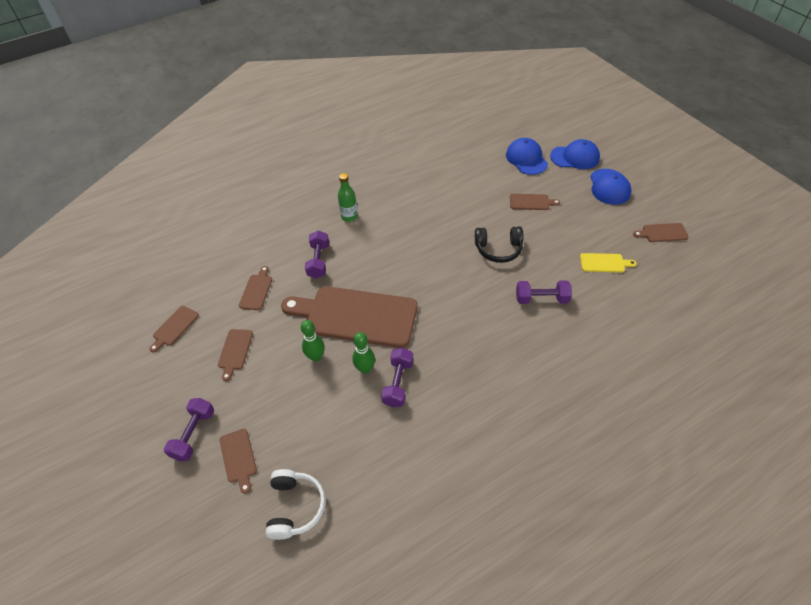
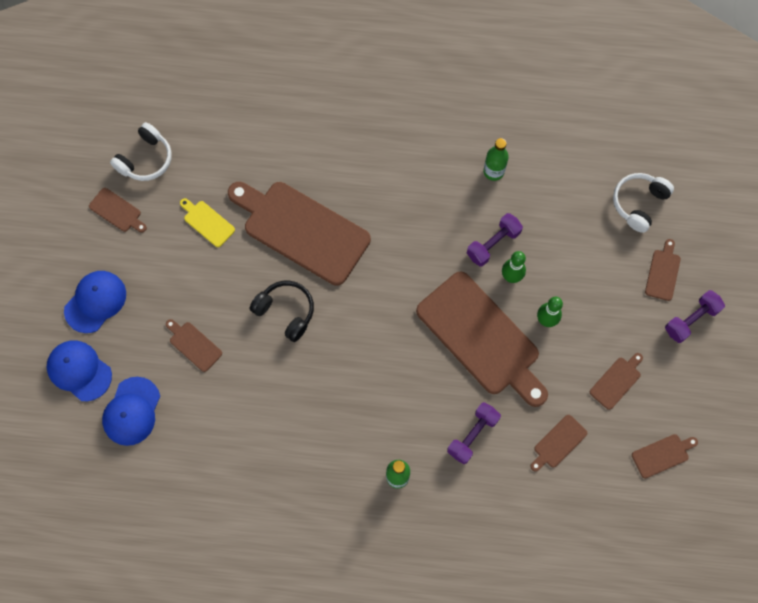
camera: 145 degrees left, 20 degrees up
(445, 441) = (493, 171): none -> green bottle
(541, 299) = (302, 230): purple dumbbell -> brown cutting board
(689, 271) = (146, 159): none -> white headphones

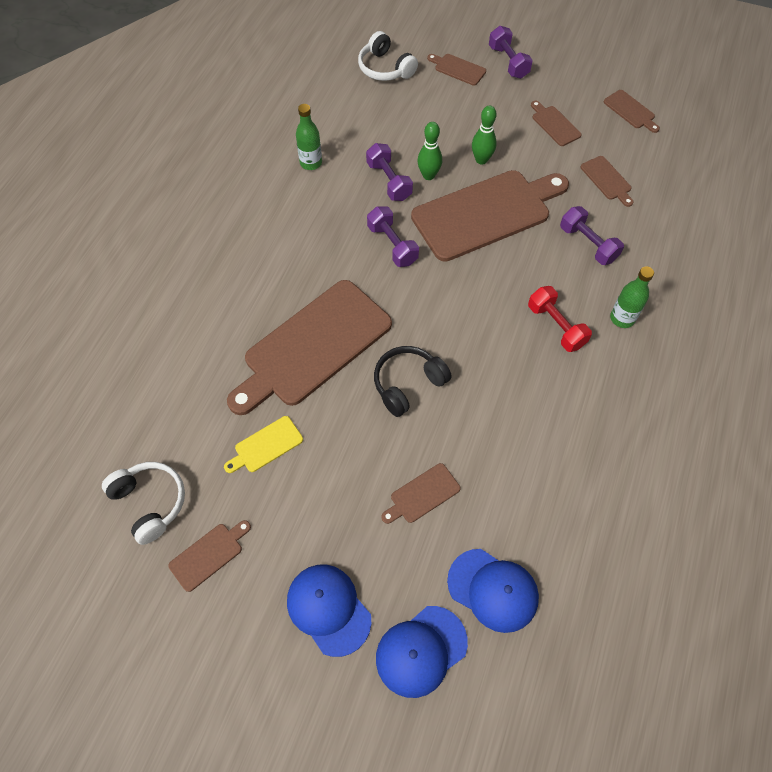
camera: 75 degrees left, 10 degrees down
(373, 420) = (556, 326): none -> red dumbbell
(421, 265) = (392, 245): none -> purple dumbbell
(662, 455) = (630, 111): brown cutting board -> brown cutting board turned 150 degrees clockwise

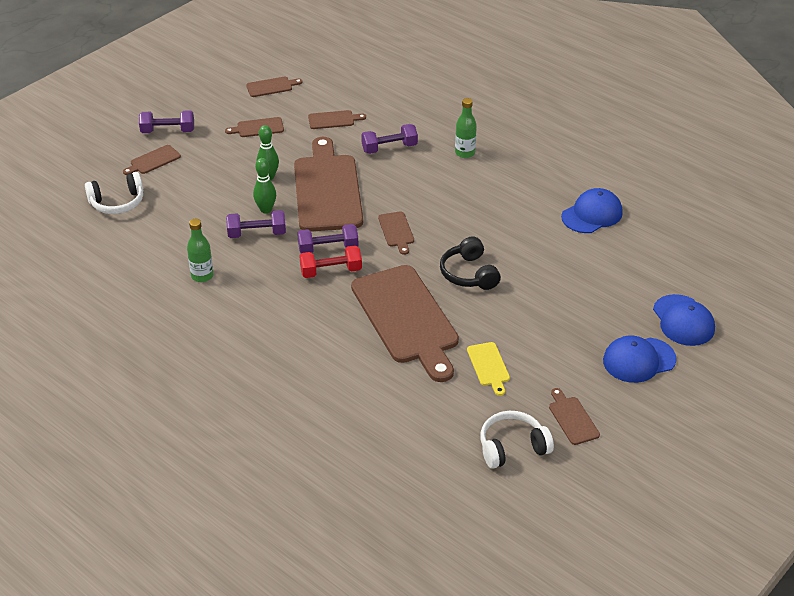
camera: 70 degrees left, 20 degrees down
(422, 494) = (566, 290): brown cutting board -> brown cutting board (396, 231)
(493, 590) = (651, 275): blue cap -> blue cap (592, 214)
(556, 326) = (455, 185): red dumbbell -> red dumbbell (331, 271)

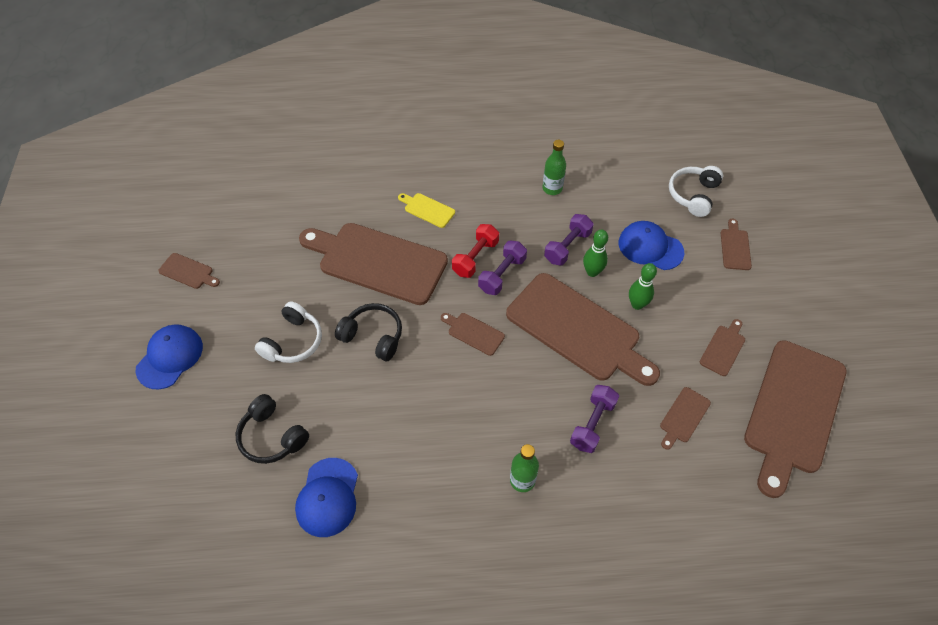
camera: 135 degrees right, 15 degrees up
(168, 131) = (776, 283): purple dumbbell -> none
(271, 87) = (793, 411): brown cutting board -> brown cutting board, size x2.39
(489, 366) = (282, 268): yellow cutting board -> yellow cutting board (427, 209)
(512, 447) = (214, 224): white headphones -> white headphones (293, 341)
(600, 264) = (272, 436): none -> black headphones
(683, 320) = (155, 428): blue cap -> blue cap (650, 247)

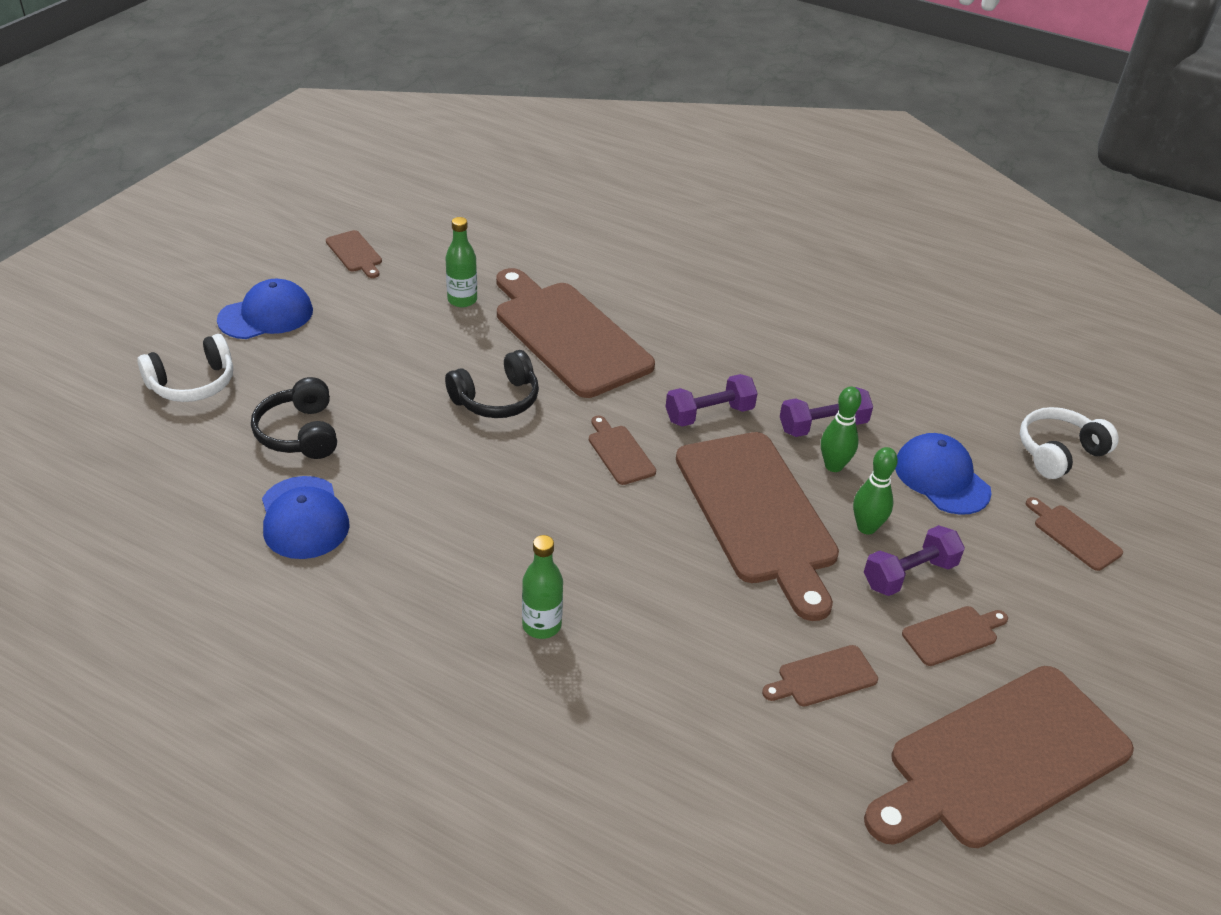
camera: 30 degrees right, 15 degrees down
(293, 341) = (404, 362): white headphones -> white headphones (193, 383)
(328, 497) = (304, 518): blue cap -> blue cap turned 60 degrees counterclockwise
(373, 336) = (496, 399): black headphones -> black headphones turned 90 degrees clockwise
(427, 209) = (674, 313): yellow cutting board -> none
(475, 258) = (690, 383): red dumbbell -> none
(552, 188) = (856, 361): green bottle -> green bottle (462, 300)
(592, 424) = (687, 618): purple dumbbell -> purple dumbbell (909, 574)
(735, 247) = (1074, 535): brown cutting board -> brown cutting board turned 75 degrees counterclockwise

